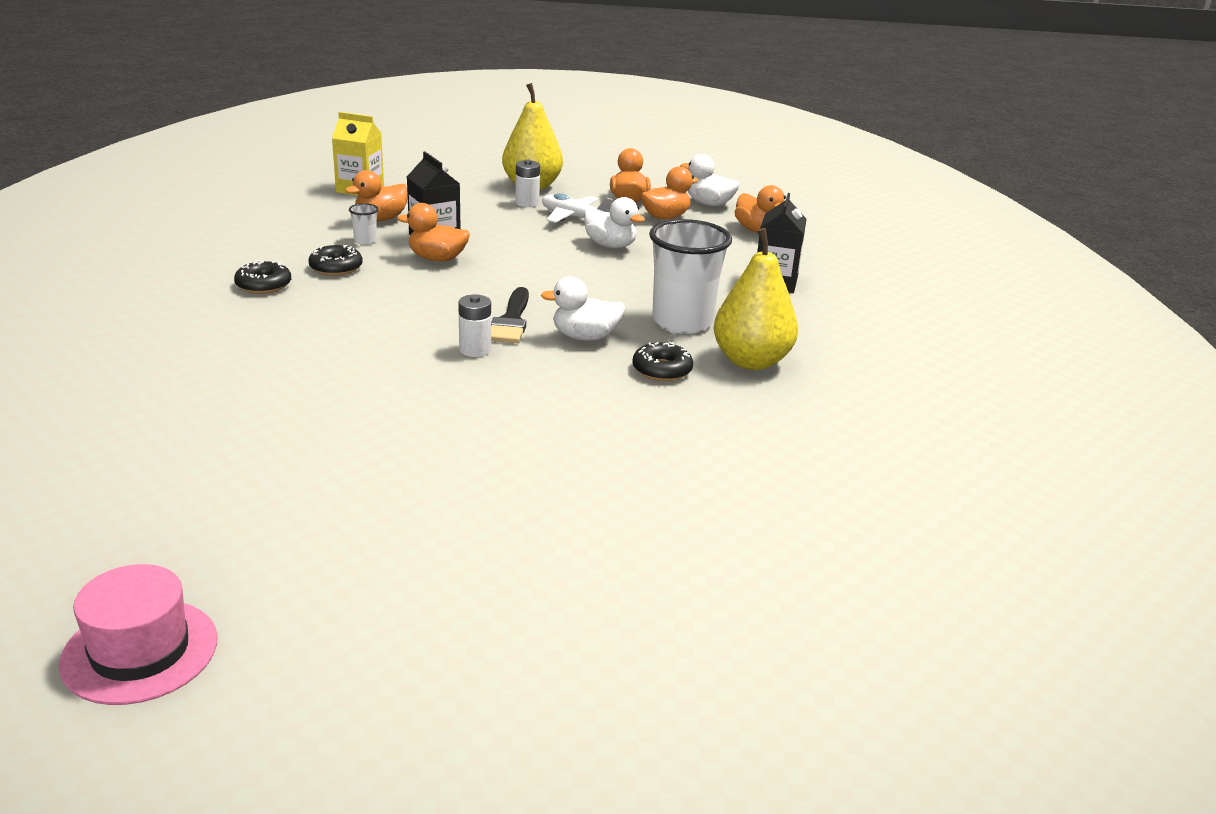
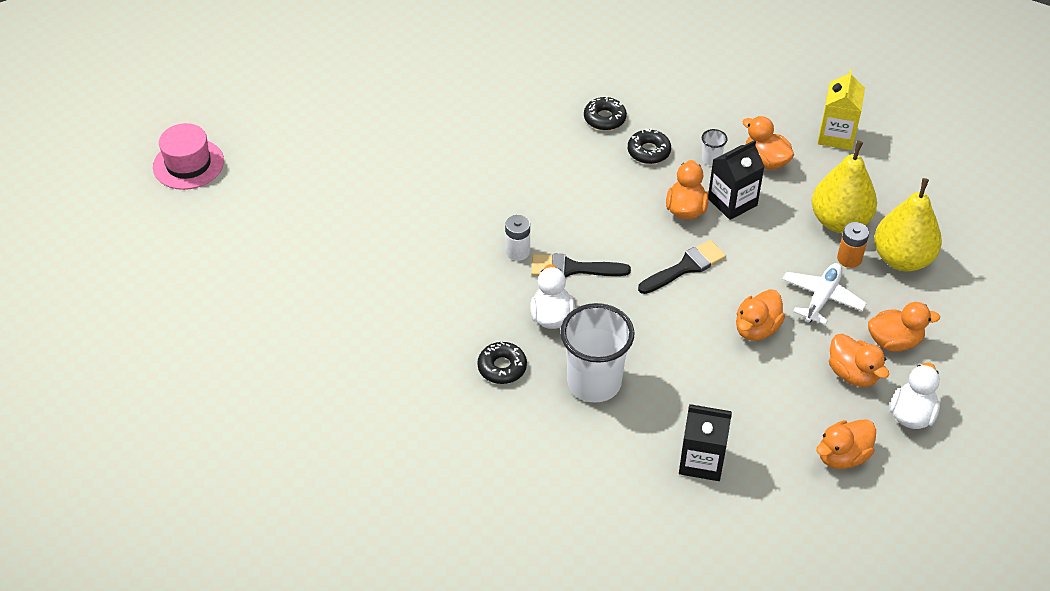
camera: 90 degrees right, 20 degrees up
(522, 266) = (685, 267): none -> black brush
(527, 203) = (849, 258): white battery -> orange battery
(610, 245) = (756, 329): white duck -> orange duck
(751, 361) = (527, 429): yellow pear -> yellow pear (839, 221)

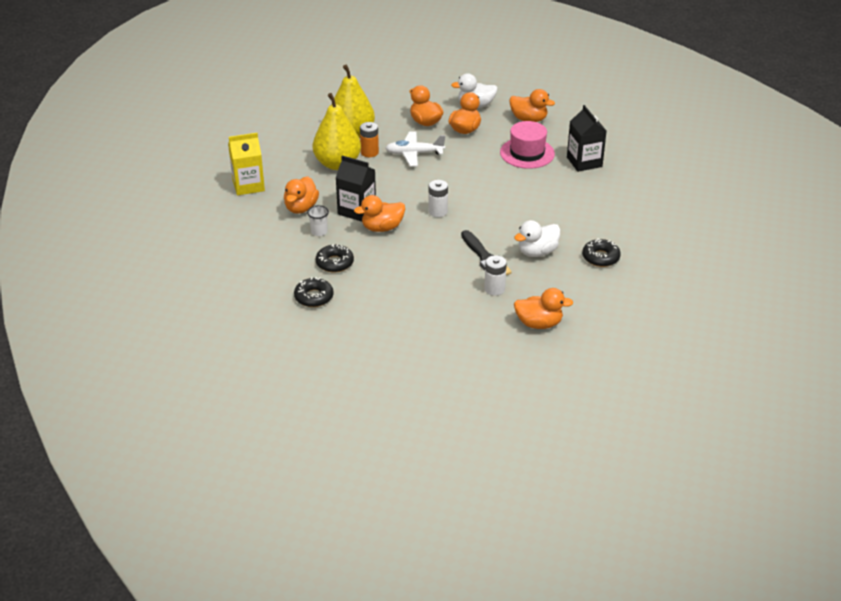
camera: 120 degrees left, 10 degrees down
(188, 164) = (581, 529): pink hat -> pink hat (527, 153)
(594, 383) = (572, 217): white cup -> none
(685, 267) = (438, 211): black brush -> white battery
(756, 329) = (464, 170): orange duck -> orange duck (539, 323)

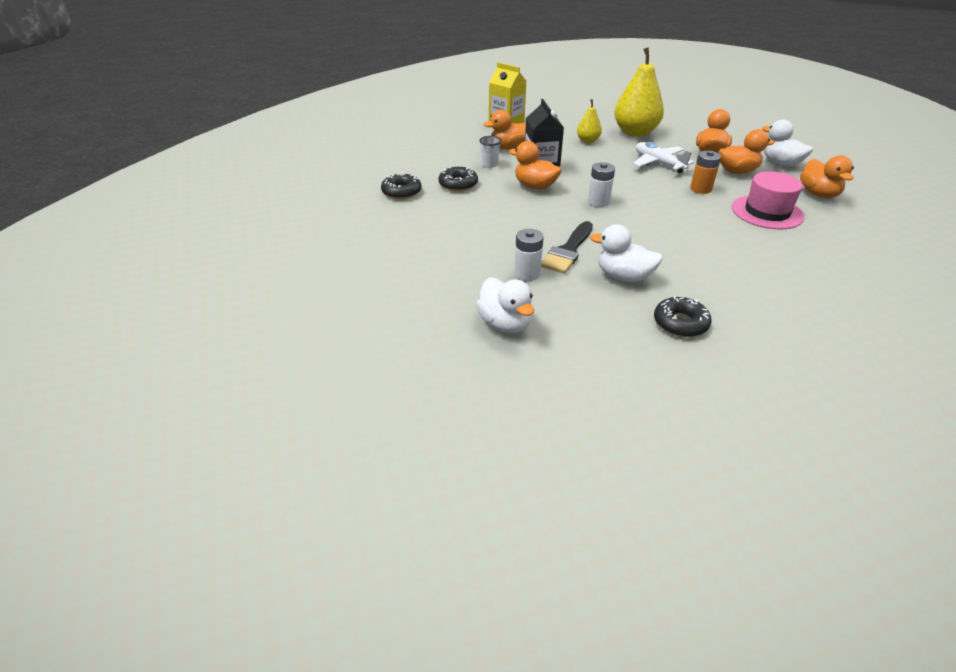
camera: 55 degrees right, 0 degrees up
(337, 164) = (588, 141): yellow pear -> yellow pear, size x0.50
(369, 152) = (625, 146): orange battery -> orange battery (700, 189)
(539, 323) = (505, 324): orange duck -> white duck
(584, 162) = (820, 248): black carton -> none

